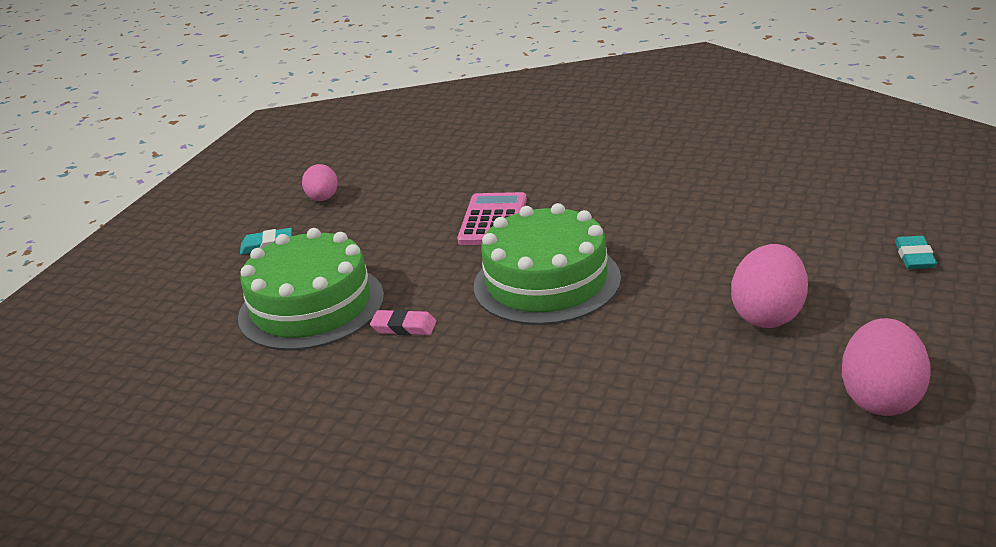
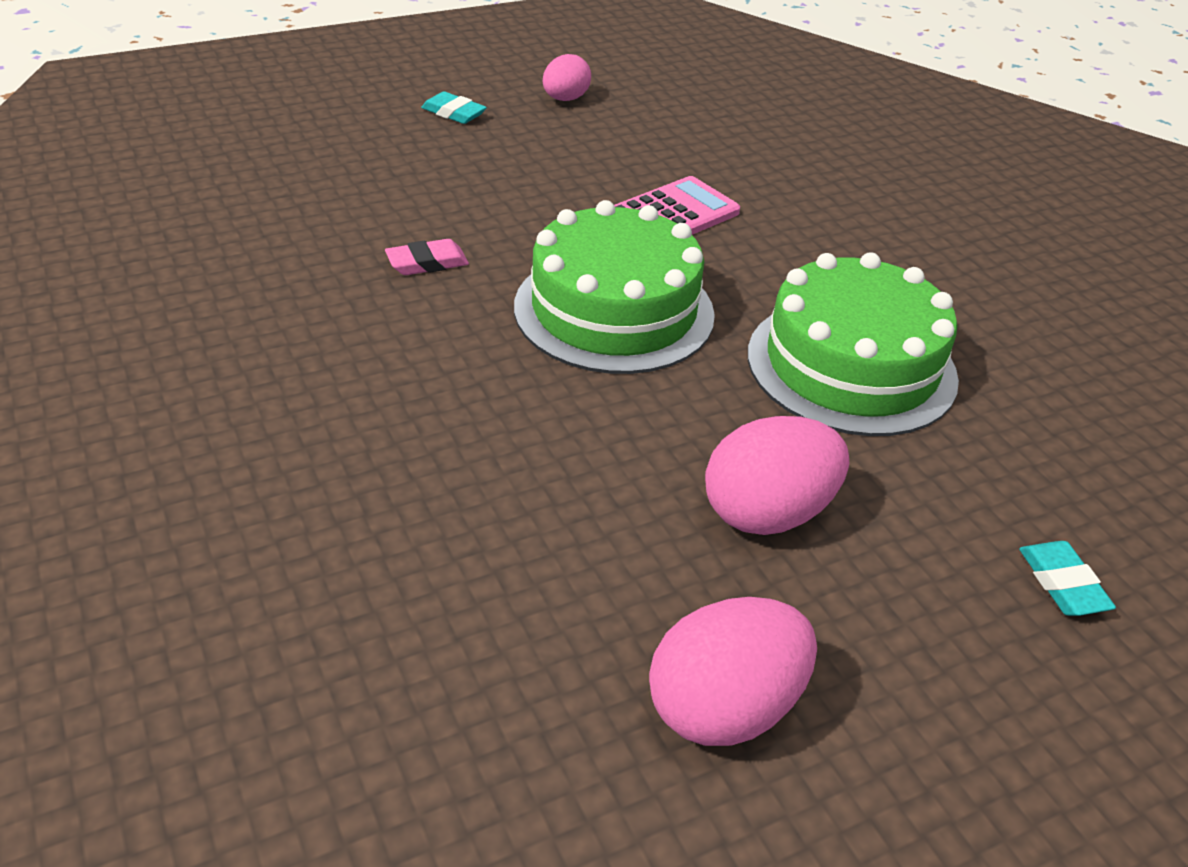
camera: 35 degrees right, 10 degrees up
(311, 306) = (393, 191): green cake -> green cake (851, 365)
(404, 327) = (427, 263): pink eraser -> pink eraser turned 75 degrees counterclockwise
(914, 257) = (1062, 583): turquoise eraser -> turquoise eraser turned 60 degrees counterclockwise

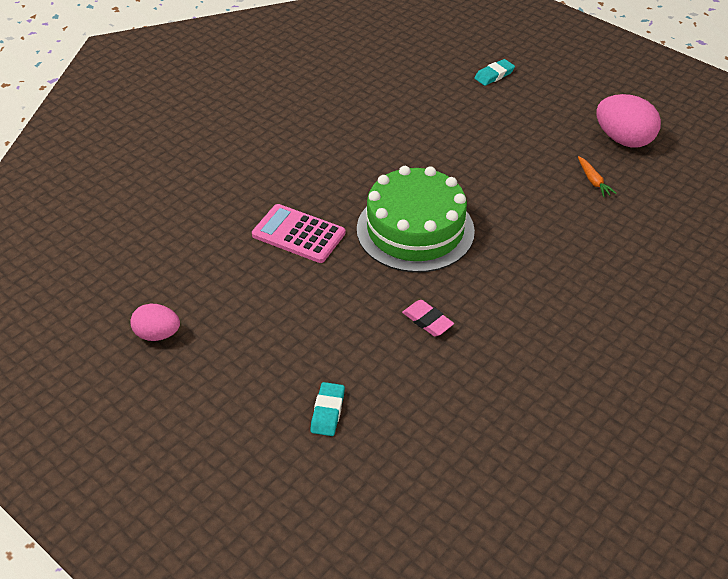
camera: 110 degrees left, 5 degrees up
(454, 113) = (219, 391): turquoise eraser -> turquoise eraser (327, 411)
(608, 576) = (593, 181): none -> orange carrot
(767, 513) = (521, 148): pink egg -> none
(851, 365) = (399, 142): green cake -> none

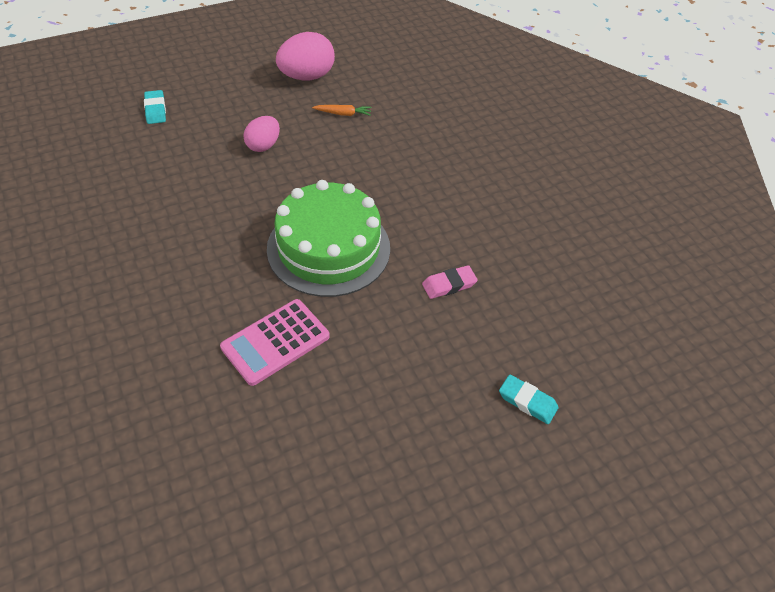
camera: 70 degrees left, 5 degrees up
(157, 334) = (354, 531): pink egg -> pink egg (263, 145)

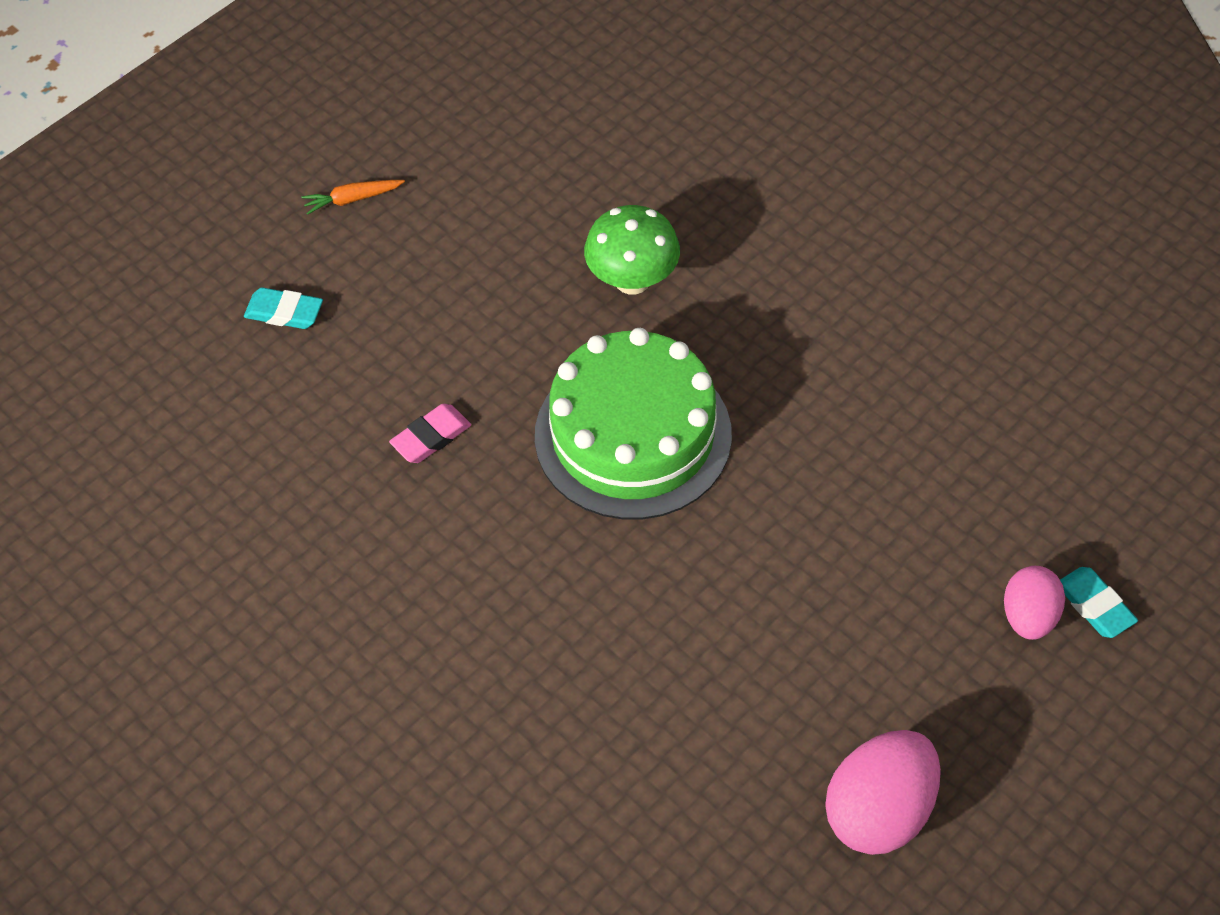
camera: 165 degrees right, 5 degrees up
(263, 145) = (850, 595): pink egg -> pink egg (1029, 617)
(275, 342) = (632, 280): pink calculator -> green mushroom
(343, 114) = (751, 731): orange carrot -> orange carrot (352, 199)

